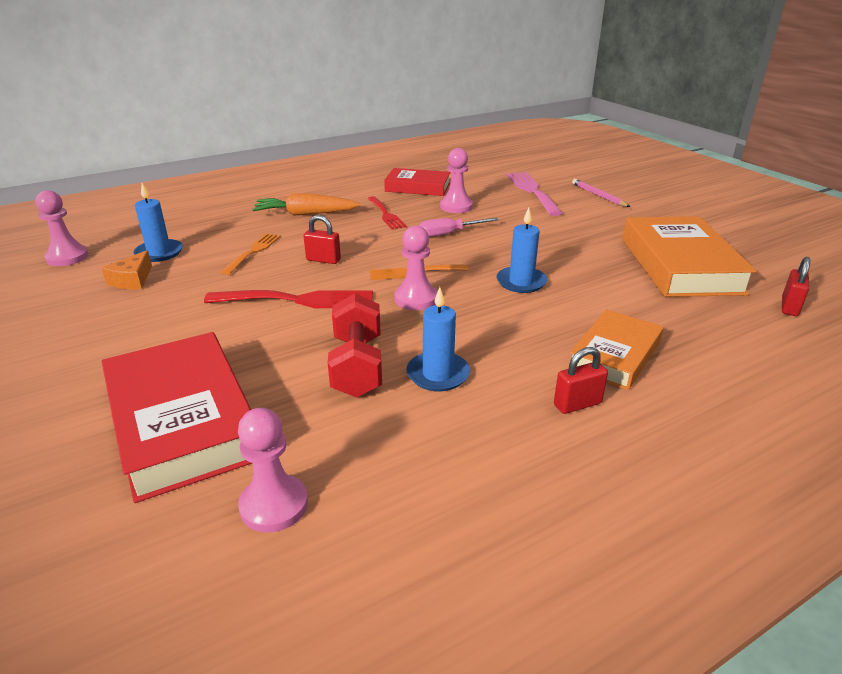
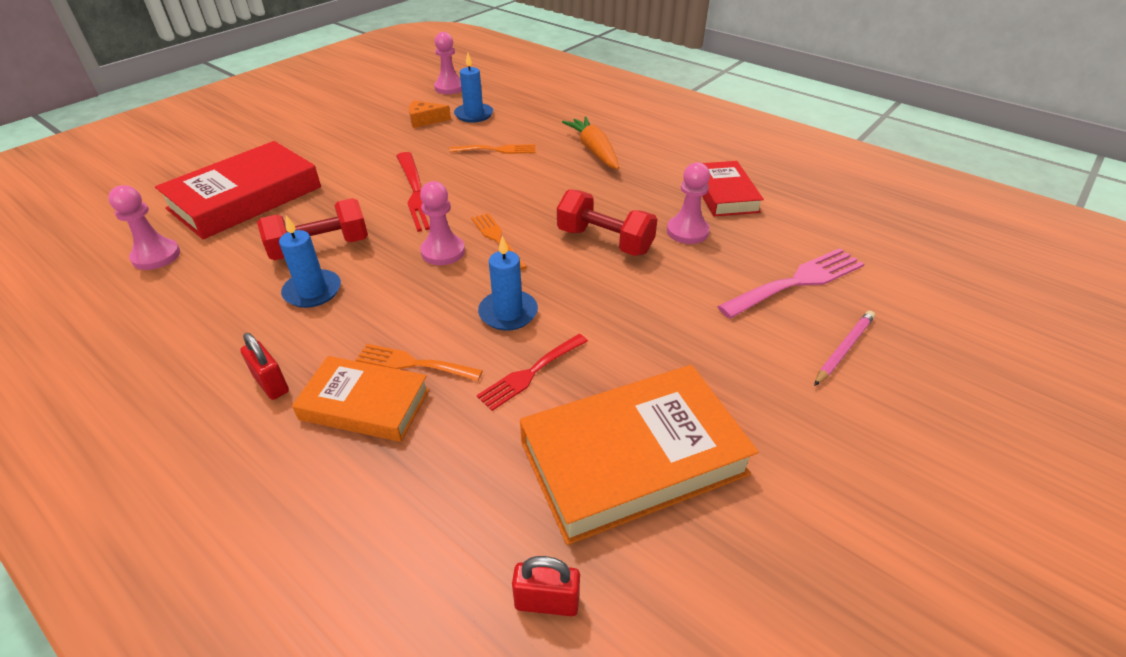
camera: 70 degrees right, 10 degrees up
(323, 260) = (499, 185): red padlock -> none
(386, 214) = (627, 192): red fork -> red fork (530, 373)
(448, 234) = (604, 241): pink screwdriver -> red dumbbell
(570, 328) = (413, 363): none -> orange fork

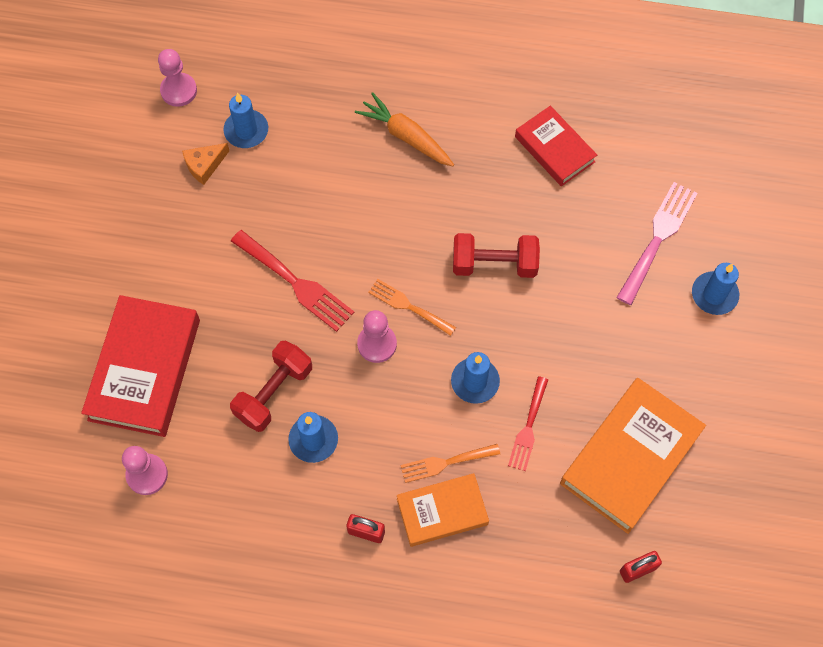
camera: 30 degrees left, 25 degrees up
(497, 150) = (315, 180): orange fork -> none
(687, 231) = (551, 218): pink pawn -> none
(844, 349) = (714, 294): pink pencil -> blue candle

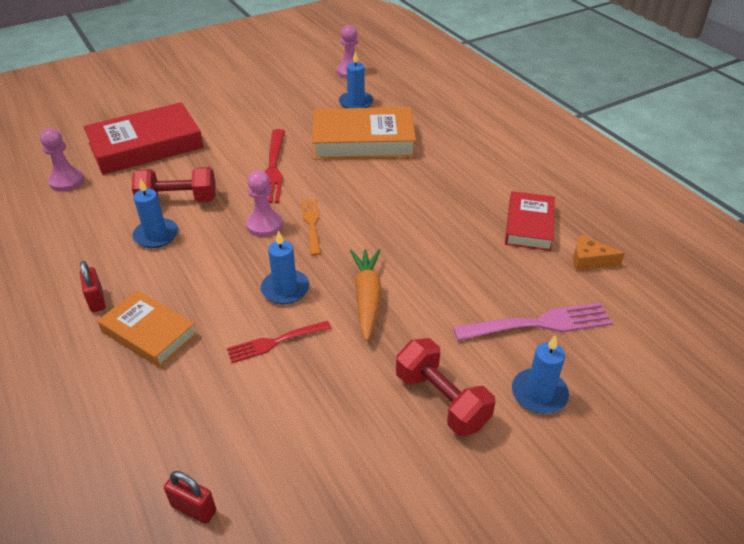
camera: 50 degrees right, 25 degrees down
(204, 165) = (313, 101): orange cheese -> orange cheese (589, 260)
(406, 136) = (438, 158): orange carrot -> orange carrot (367, 298)
(445, 463) = (196, 311): orange fork -> none
(494, 264) = (396, 246): red dumbbell -> red dumbbell (441, 400)
(630, 458) = (311, 429): orange book -> orange book (363, 141)

